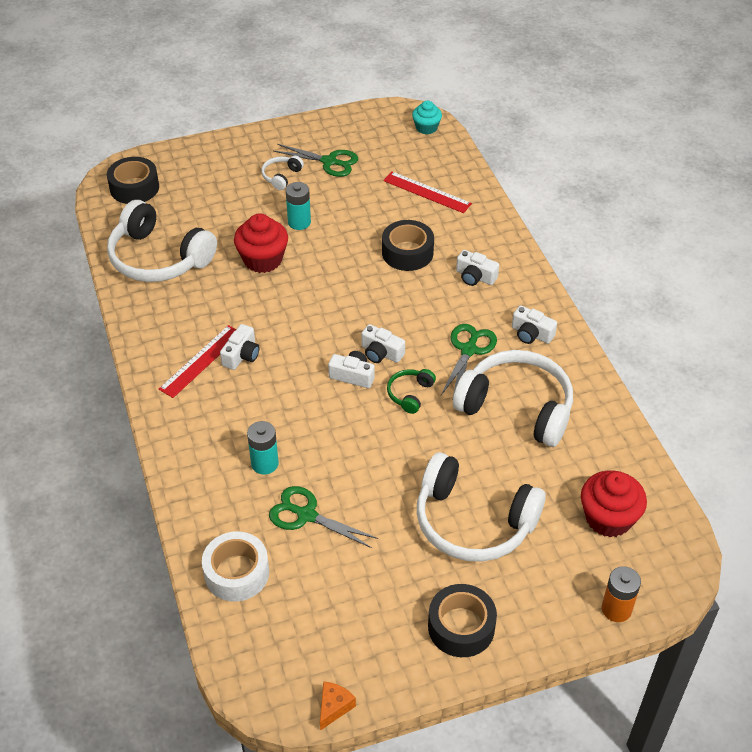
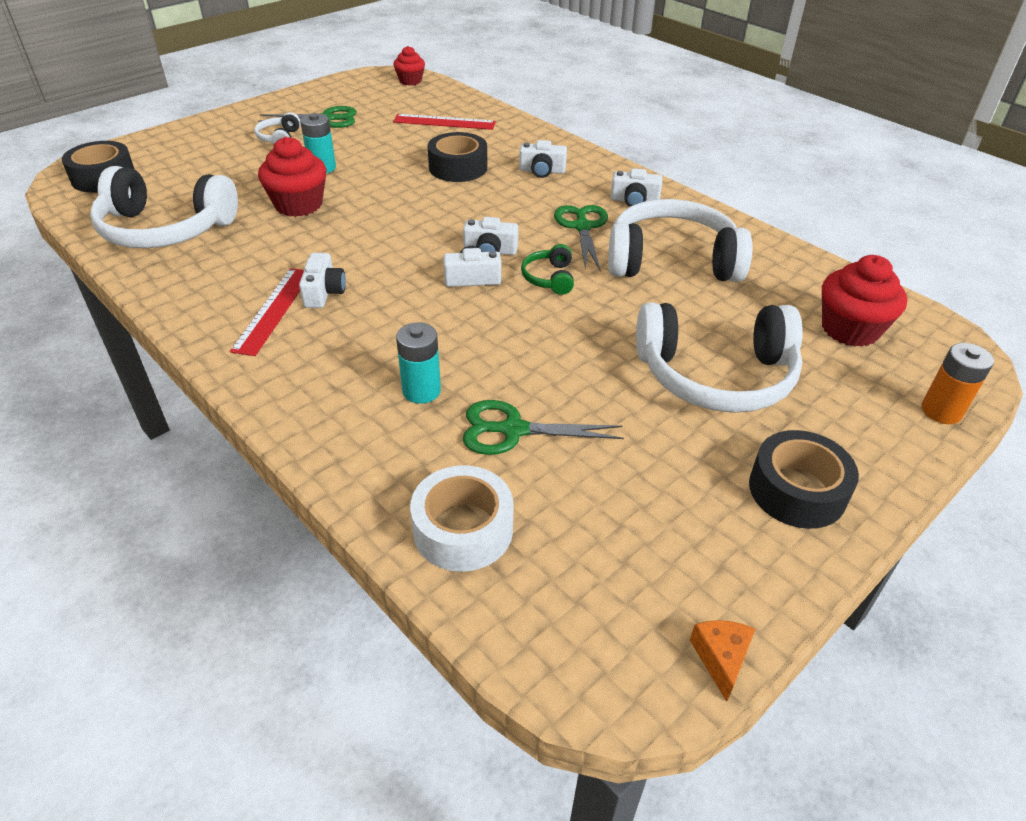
camera: 25 degrees left, 5 degrees down
(426, 128) = (410, 81): turquoise cupcake -> red cupcake

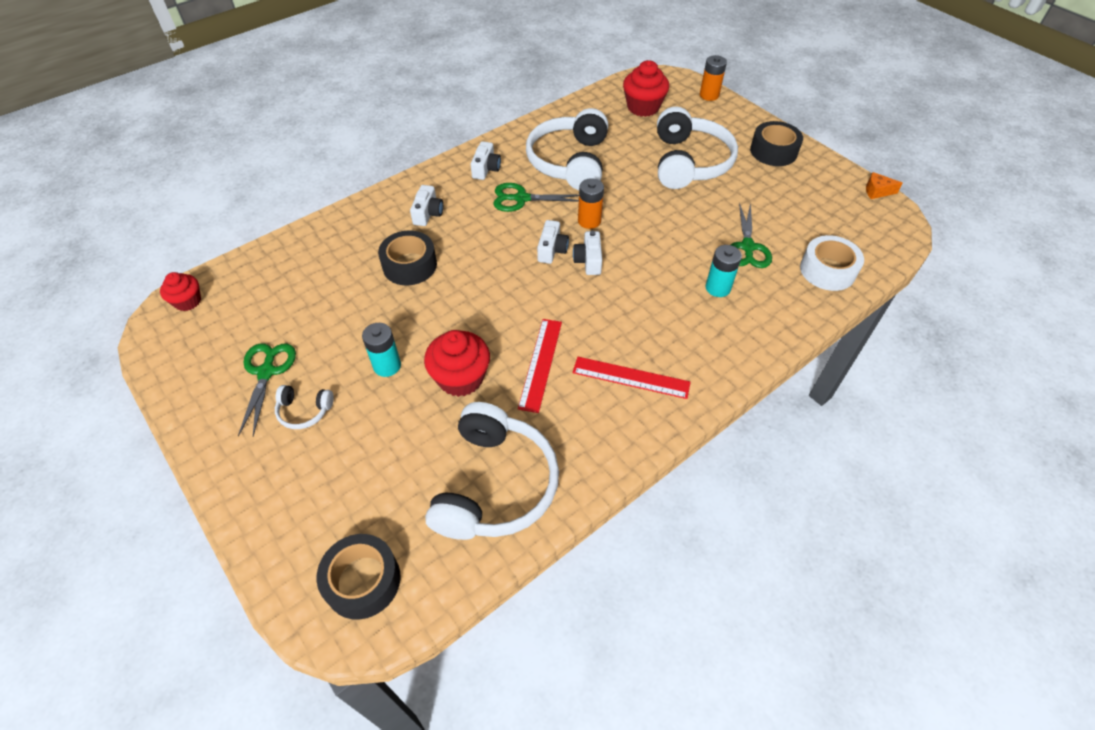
camera: 85 degrees left, 10 degrees up
(324, 292) = (606, 347): white camera -> none
(444, 122) = (309, 273): red ruler -> red ruler (540, 364)
(549, 278) = (589, 221): green headphones -> orange battery

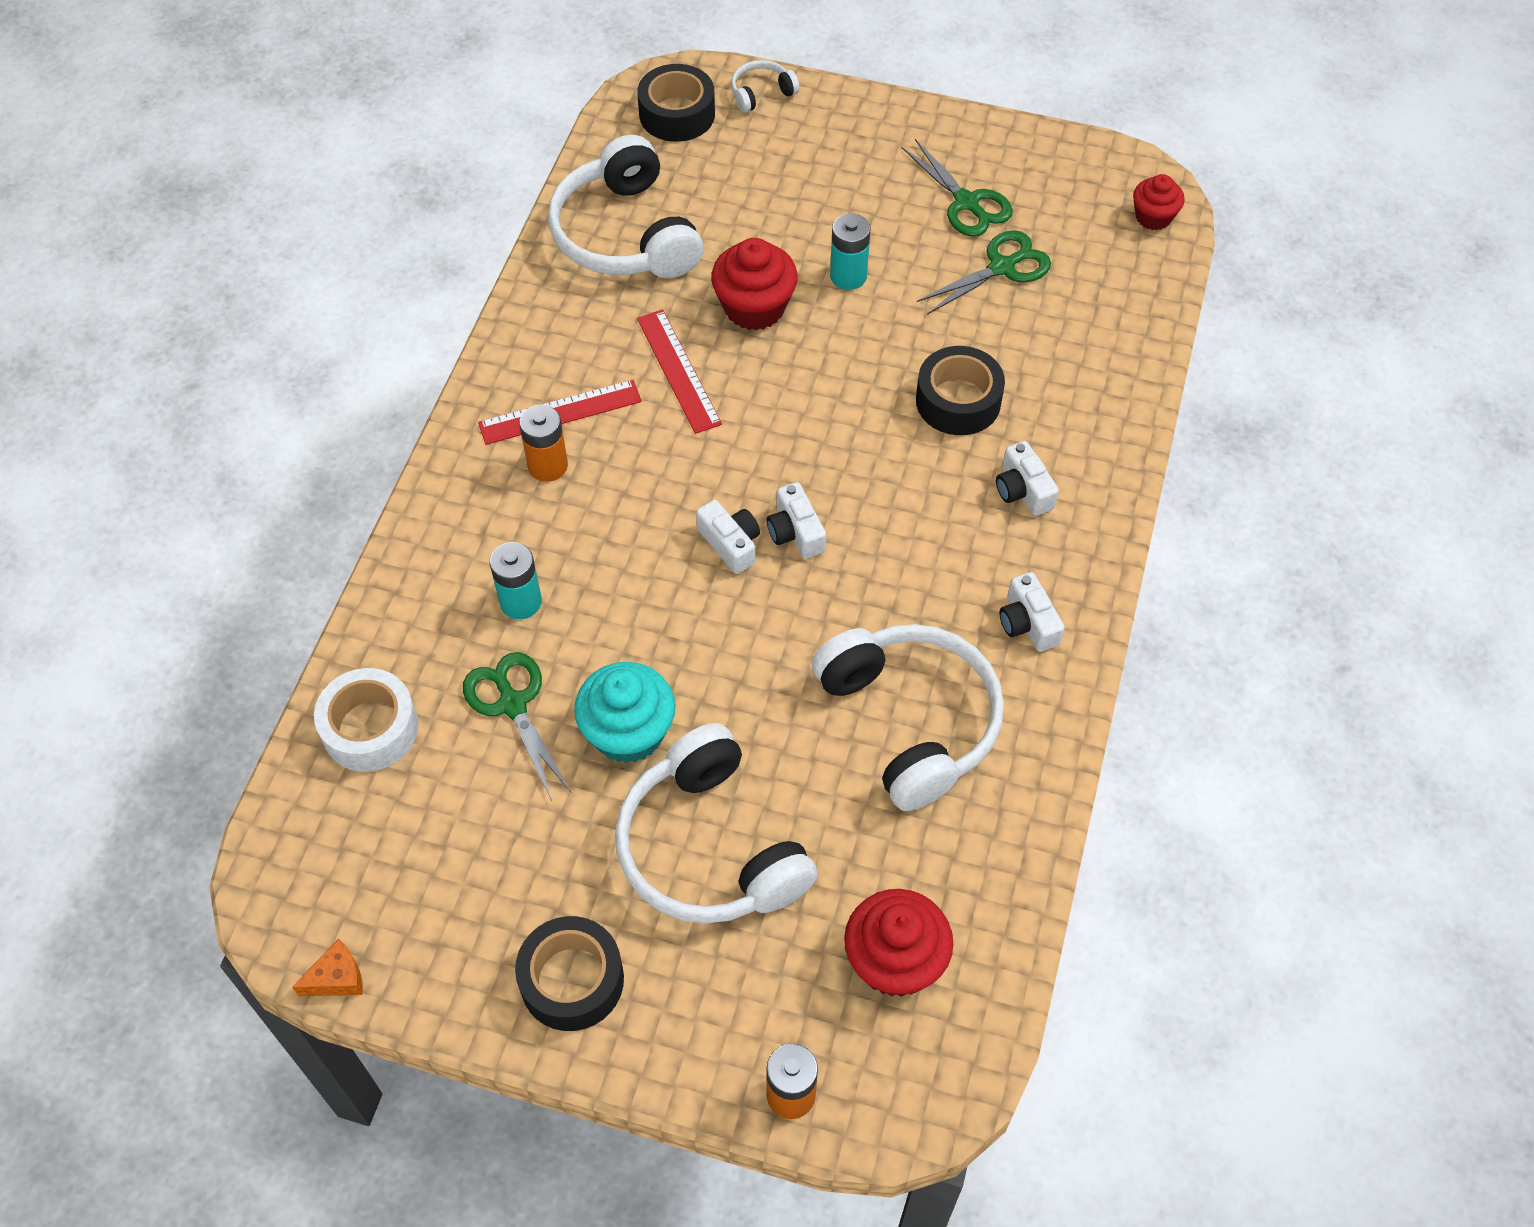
camera: 145 degrees right, 5 degrees up
(304, 411) = (881, 193): white headphones -> white headphones (761, 93)
(521, 199) = (918, 596): green scissors -> green scissors (1002, 267)
(589, 221) = (783, 614): orange battery -> orange battery (548, 466)
(697, 212) = (628, 732): none -> turquoise cupcake

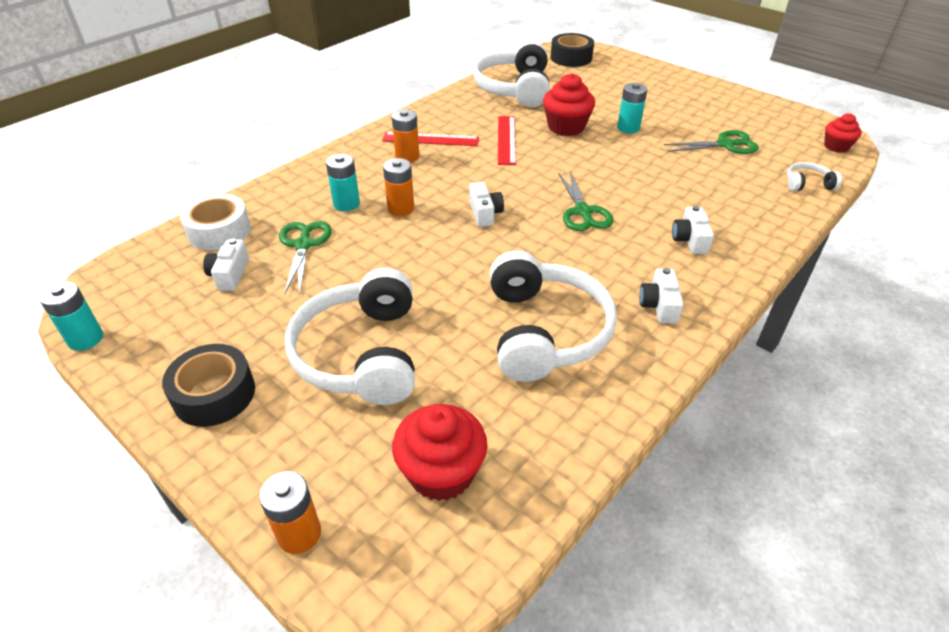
camera: 25 degrees right, 15 degrees down
(337, 978) = (85, 339): orange cheese -> turquoise battery
(606, 580) = (401, 209): none -> orange battery
(628, 732) = (358, 278): turquoise cupcake -> none
(761, 93) = (620, 60): white headphones -> white headphones (807, 184)
(795, 532) = (528, 219): white camera -> white camera (230, 274)
(958, 401) = (667, 190): black tape -> none
(966, 203) = (716, 117): green scissors -> green scissors (583, 212)

